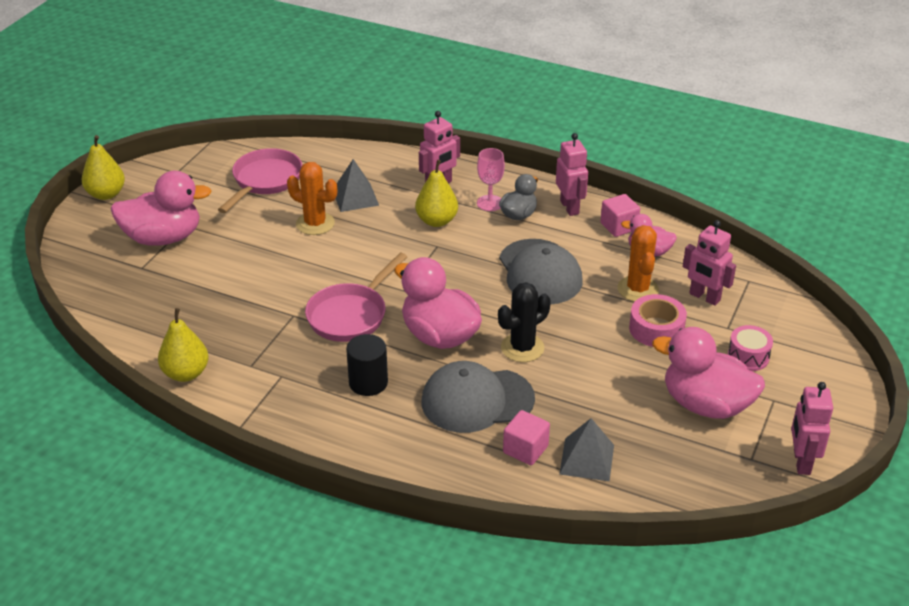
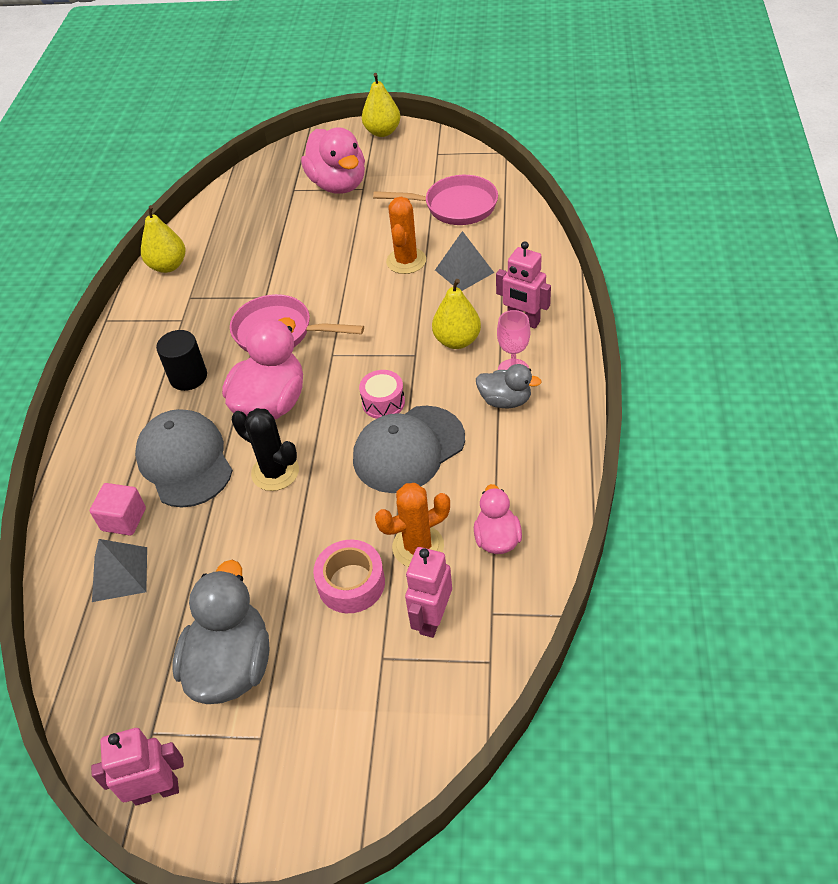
camera: 75 degrees right, 10 degrees up
(570, 207) = (546, 440): pink robot -> none
(619, 226) = (533, 496): pink cube -> none
(705, 405) = (231, 665): pink duck -> grey duck
(748, 357) = (333, 692): pink drum -> pink drum (383, 402)

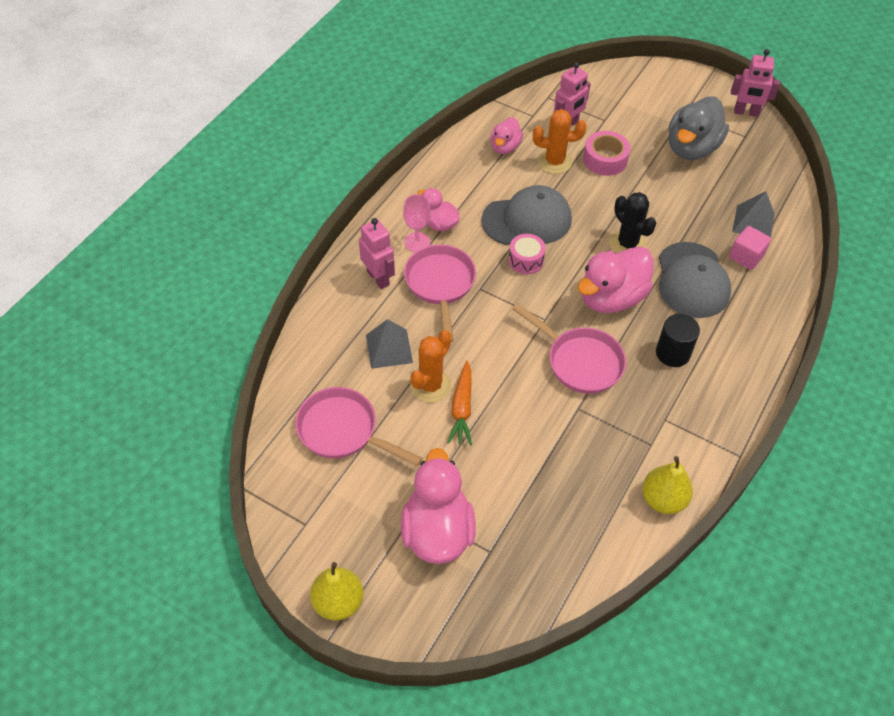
camera: 160 degrees left, 5 degrees up
(368, 257) = (462, 408): none -> orange carrot
(457, 340) = (440, 285): yellow pear -> pink pan
(505, 400) = (439, 224): grey duck -> pink duck

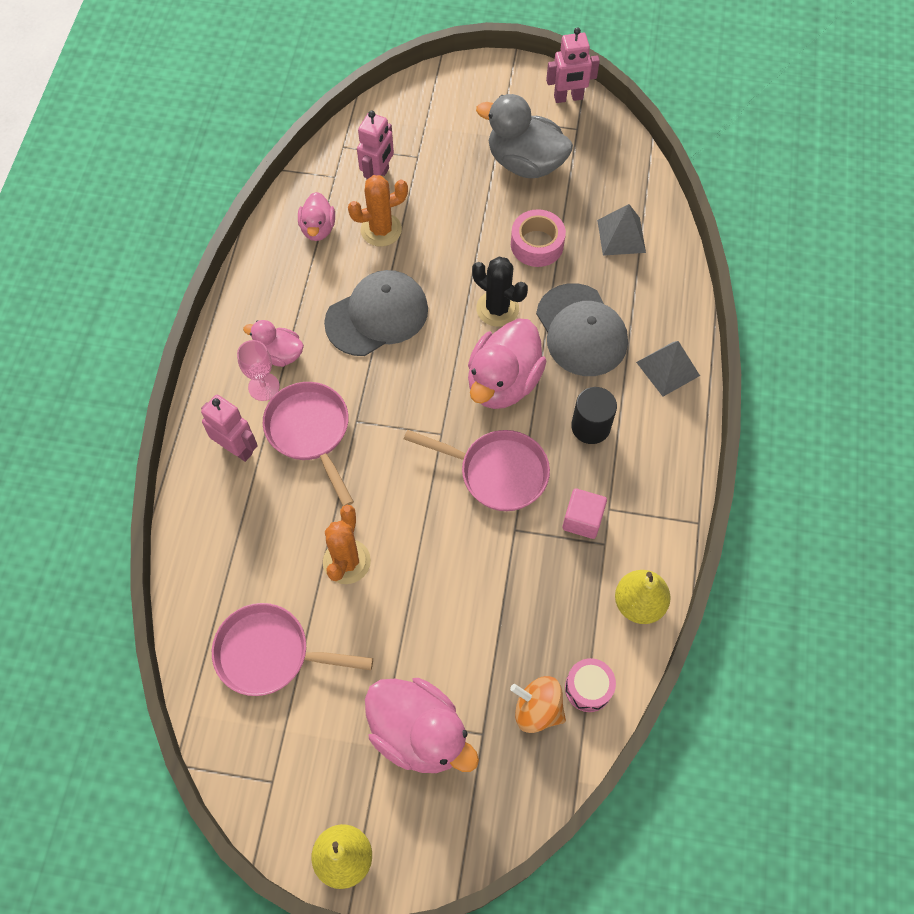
camera: 20 degrees left, 10 degrees up
(389, 348) = (282, 533): grey pyramid -> grey pyramid (667, 369)
(437, 531) = (419, 733): pink duck -> pink duck turned 150 degrees clockwise
(462, 408) = (391, 576): orange carrot -> none
(526, 260) = (394, 368): pink drum -> pink drum (588, 688)
(543, 549) = (537, 709): none -> orange spinning top
(605, 159) = (436, 208): pink tape -> pink tape (537, 244)
(691, 148) = (525, 163): grey duck -> grey duck turned 105 degrees clockwise
(746, 256) = (627, 281): pink cube -> pink cube (582, 520)

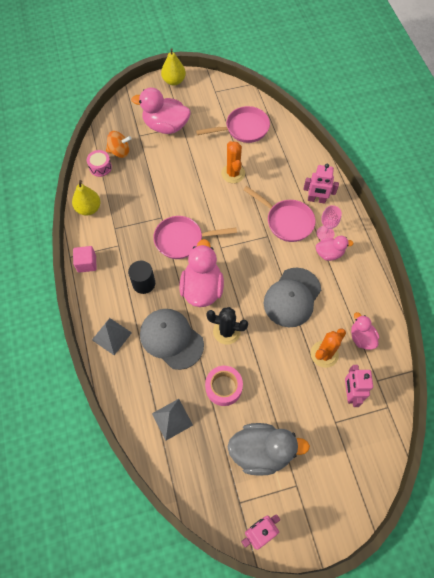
camera: 155 degrees right, 0 degrees up
(582, 520) = (130, 235): pink cube -> pink cube (87, 263)

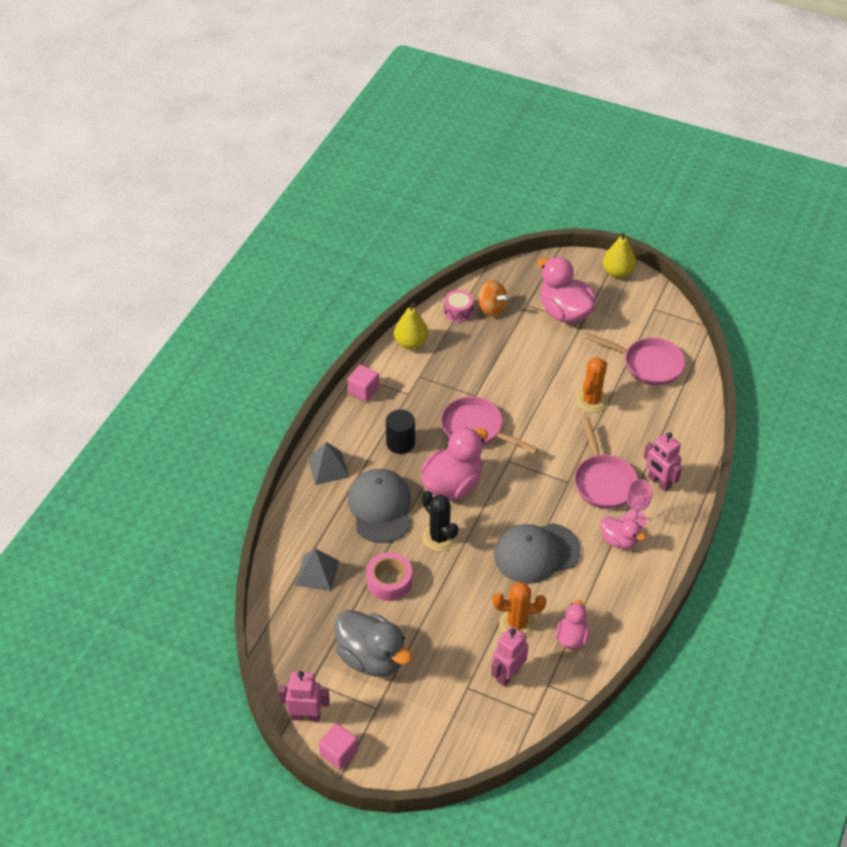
camera: 40 degrees right, 15 degrees down
(303, 540) = (339, 753): none -> pink cube

